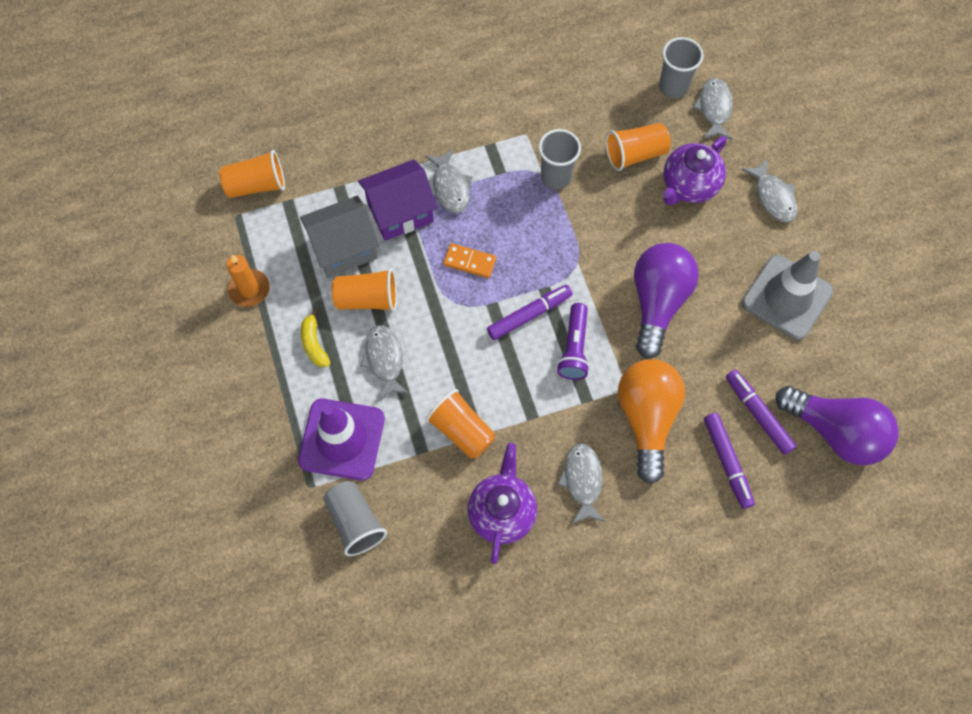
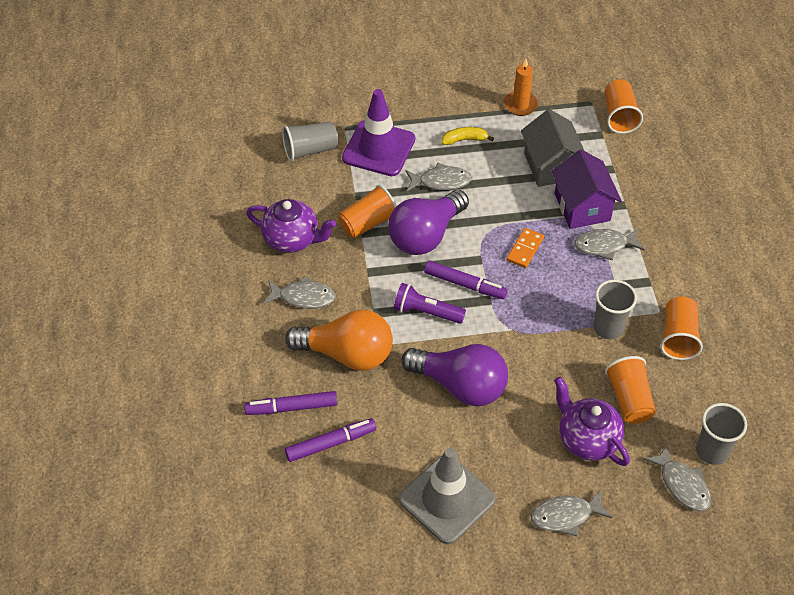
camera: 100 degrees right, 15 degrees down
(367, 299) = (499, 176): orange cup -> orange cup (678, 337)
(529, 315) = (465, 284): purple marker -> purple marker turned 45 degrees counterclockwise
(714, 108) = (682, 484): grey fish -> grey fish turned 45 degrees clockwise
(835, 431) = (297, 505): purple light bulb -> purple light bulb (426, 235)

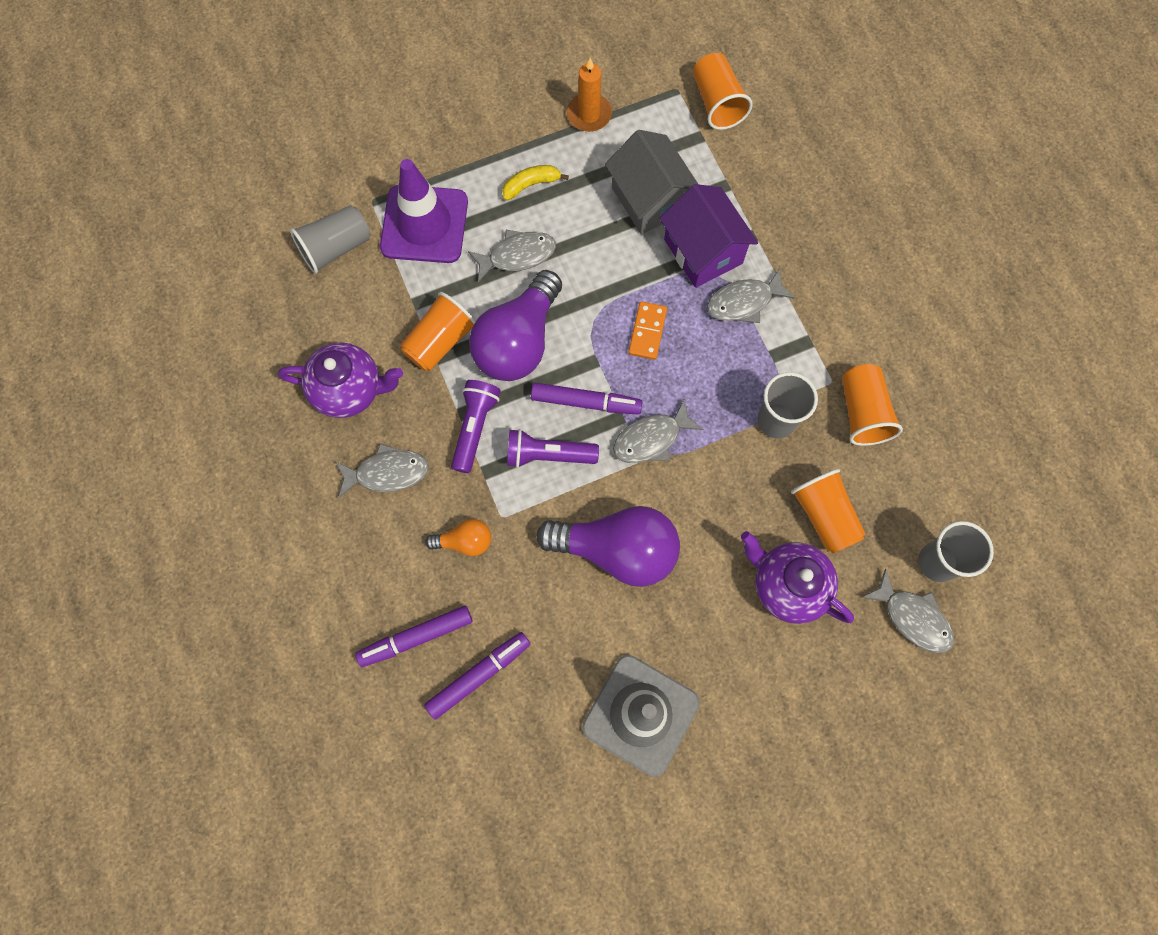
camera: 15 degrees left, 20 degrees up
(347, 354) = (464, 541): orange light bulb -> orange light bulb, size x0.47
(376, 282) = (474, 427): none -> purple flashlight
(565, 516) = (787, 698): grey fish -> grey fish (651, 439)

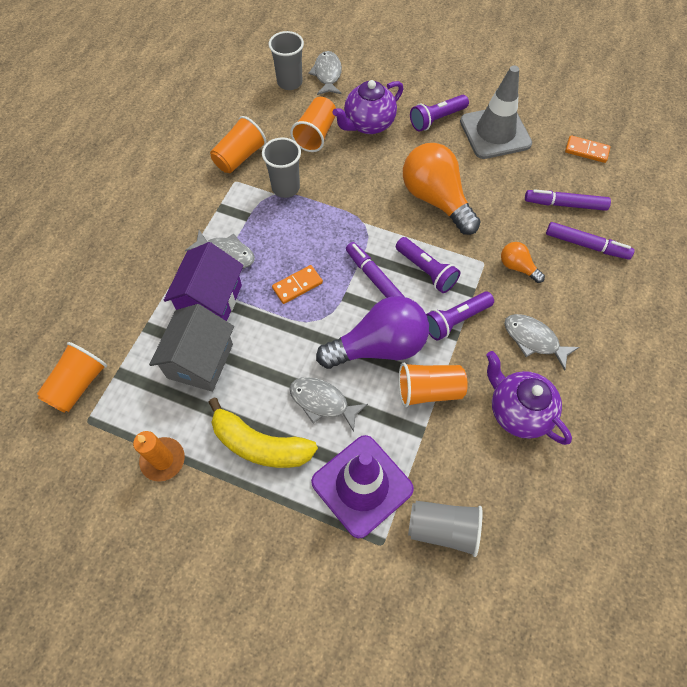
camera: 135 degrees left, 10 degrees down
(514, 789) = (586, 151): none -> orange domino
(531, 184) = (260, 444): yellow banana -> yellow banana, size x1.81
(616, 550) = (436, 200): purple light bulb -> orange light bulb
(651, 439) = (360, 232): grey fish -> none
(723, 669) = (436, 119): none -> purple flashlight
(787, 585) = (368, 124): purple teapot -> purple teapot turned 60 degrees clockwise

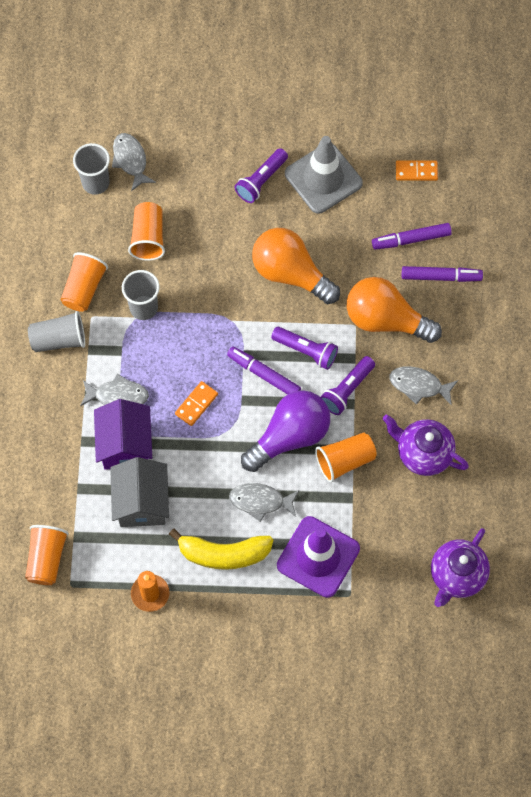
camera: 20 degrees left, 5 degrees up
(368, 124) = (195, 209): purple teapot -> purple teapot (457, 576)
(443, 529) = (392, 567): grey cup -> grey cup (59, 339)
(517, 267) = (386, 320): orange light bulb -> orange light bulb, size x2.11

